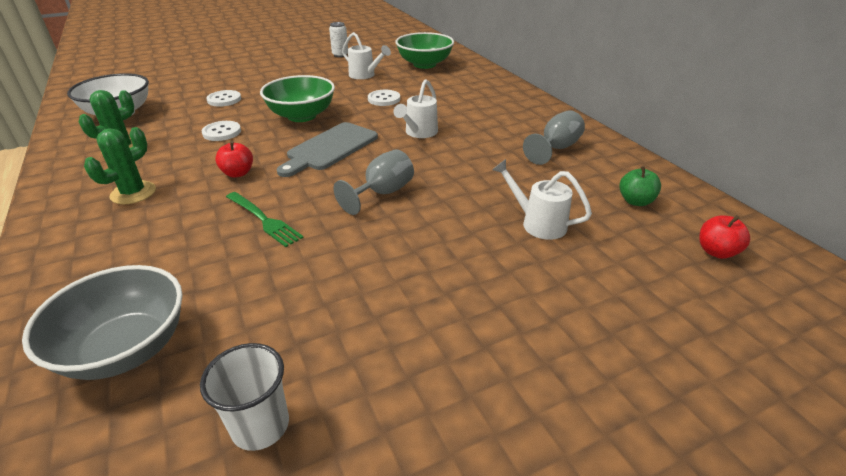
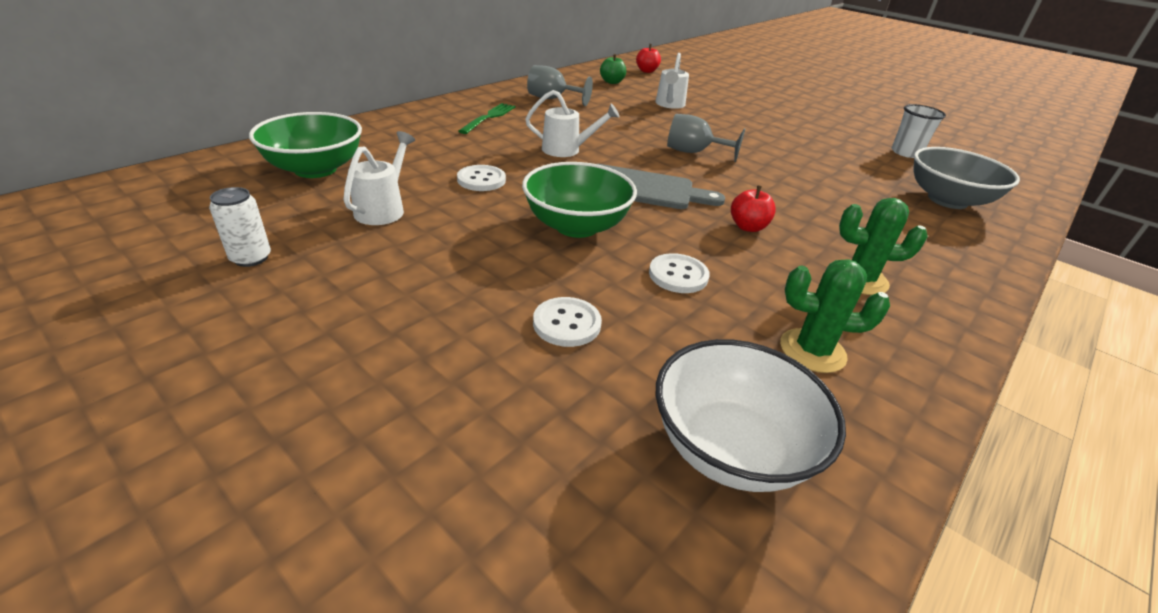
camera: 115 degrees left, 0 degrees up
(264, 220) = (790, 191): green fork -> green fork (489, 117)

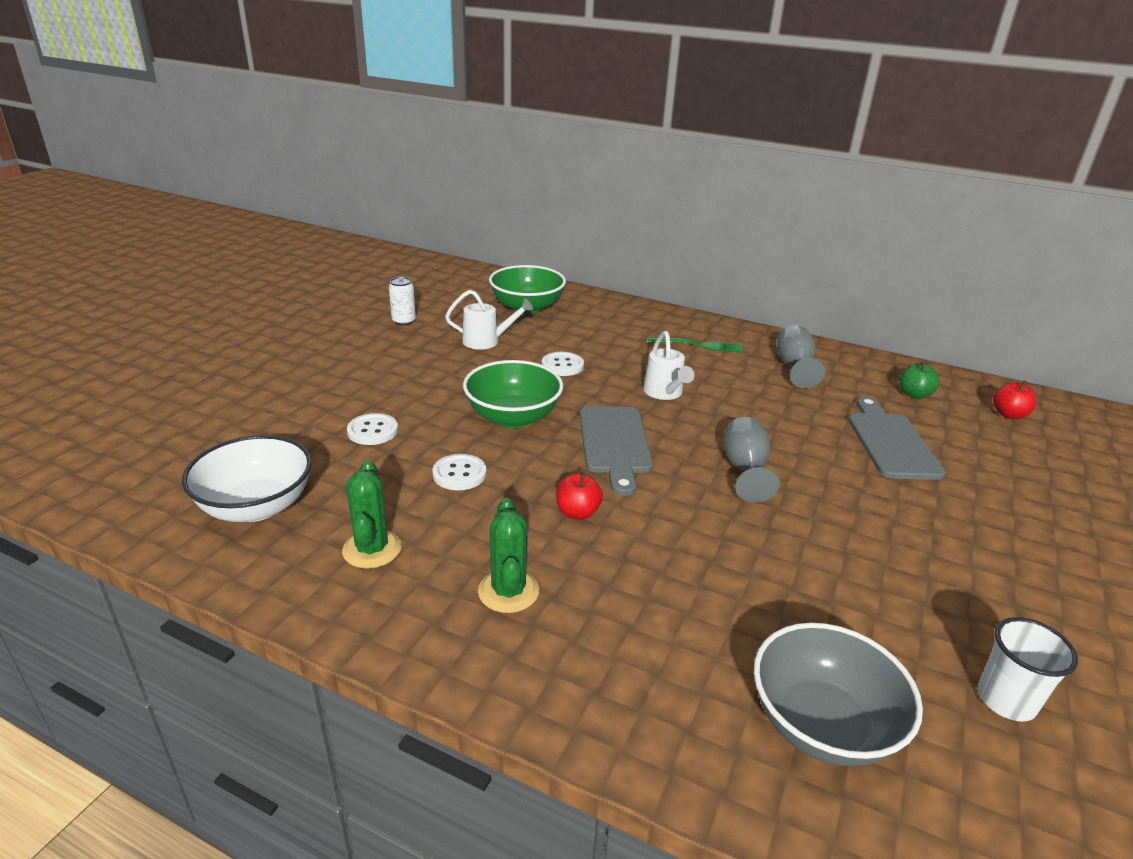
camera: 75 degrees right, 5 degrees down
(669, 105) = (891, 442): white watering can -> grey cutting board

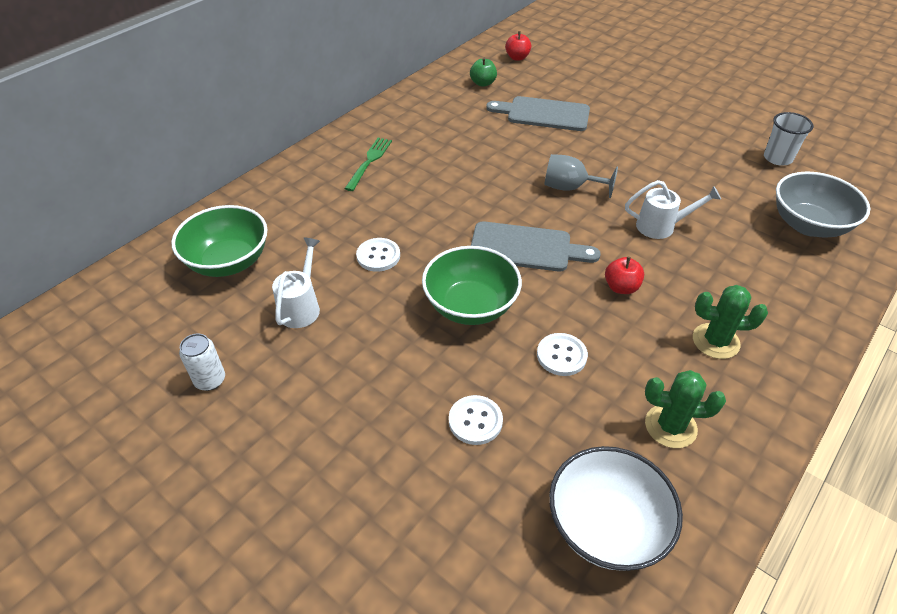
camera: 75 degrees left, 15 degrees up
(665, 393) = (450, 201): white watering can -> white watering can (661, 226)
(794, 367) = (426, 122): grey goblet -> none

